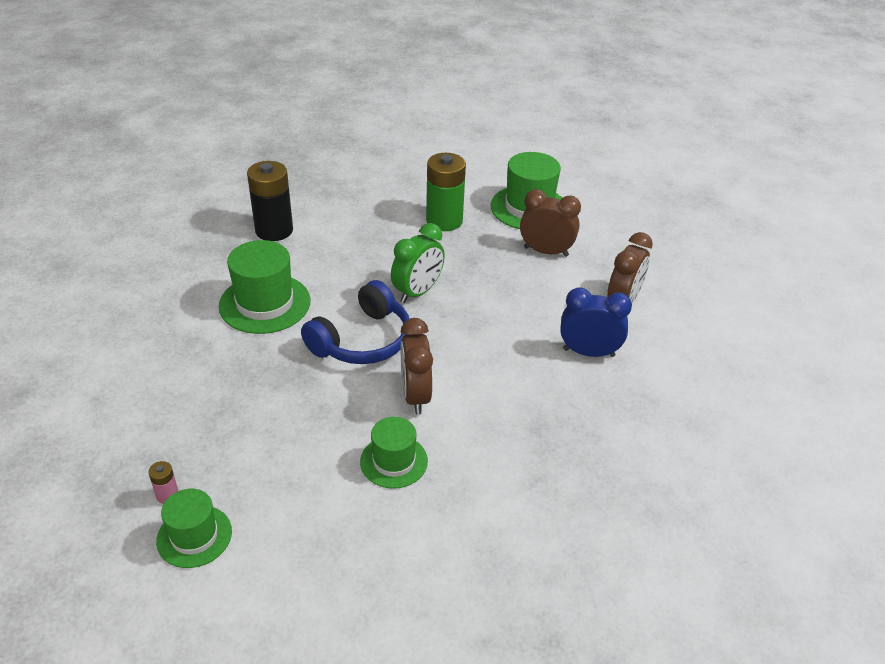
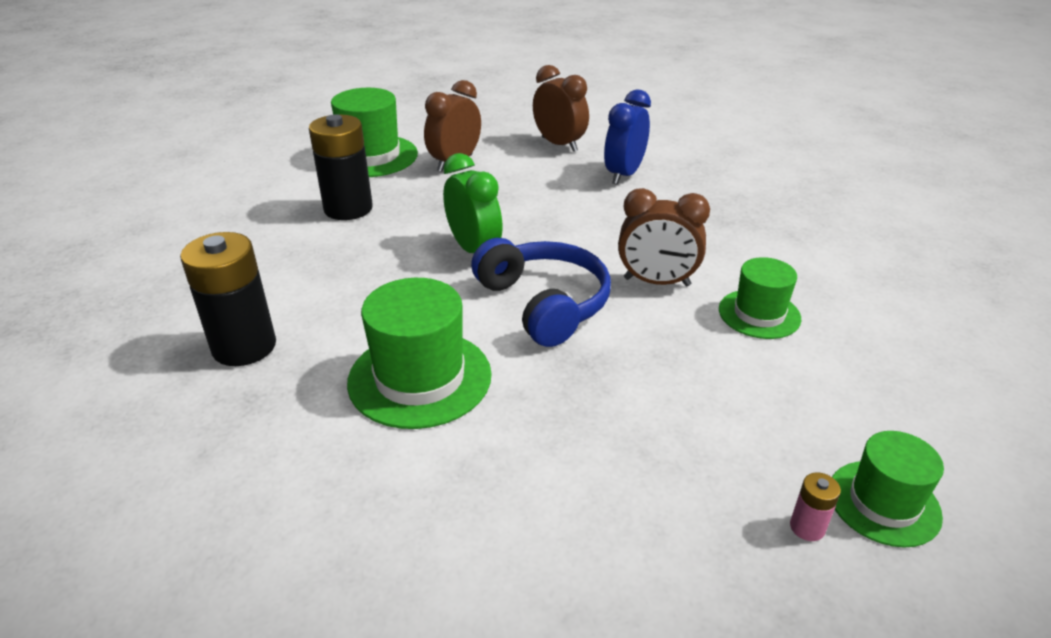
camera: 70 degrees left, 5 degrees down
(444, 221) = (348, 208): green battery -> black battery

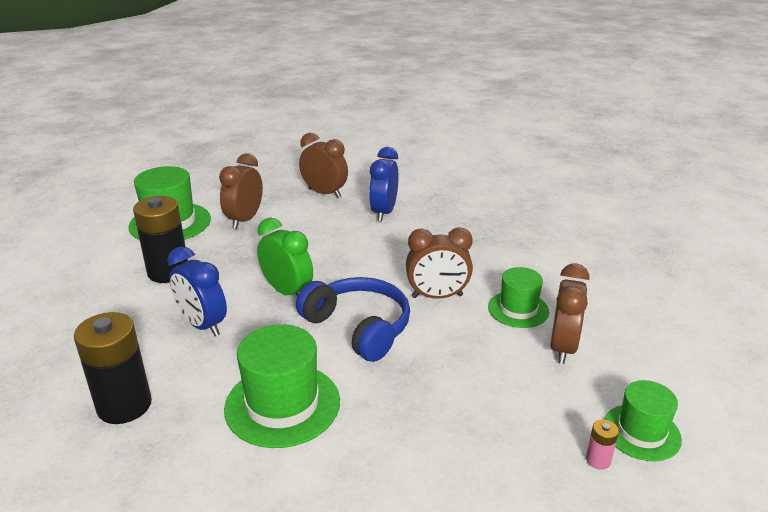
camera: 15 degrees left, 5 degrees down
(363, 272) = (202, 325): none -> blue clock
(805, 372) = (563, 347): none -> brown clock

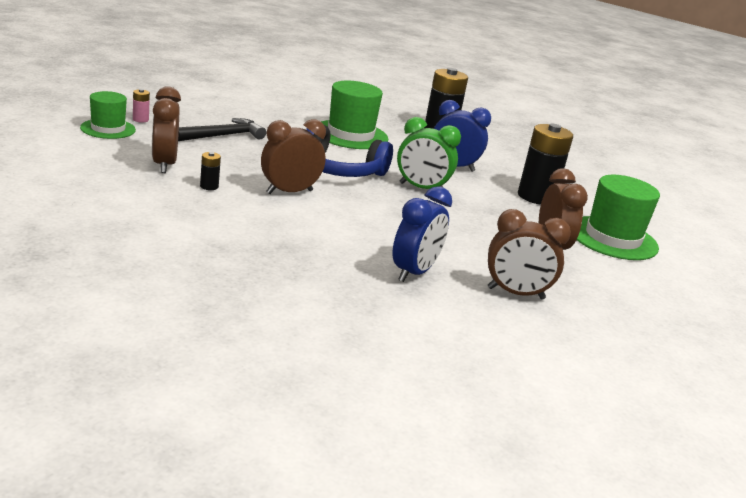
camera: 150 degrees right, 5 degrees down
(384, 212) = (414, 272): blue clock -> blue clock turned 45 degrees clockwise
(479, 408) = (223, 136): none -> black hammer
(518, 309) = (209, 186): green hat -> black battery

